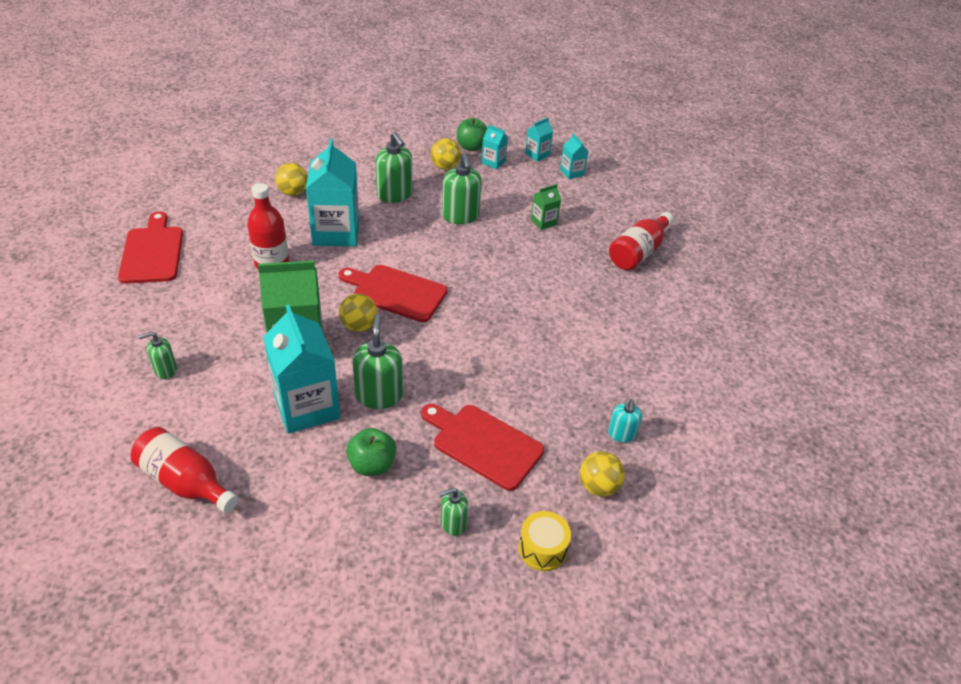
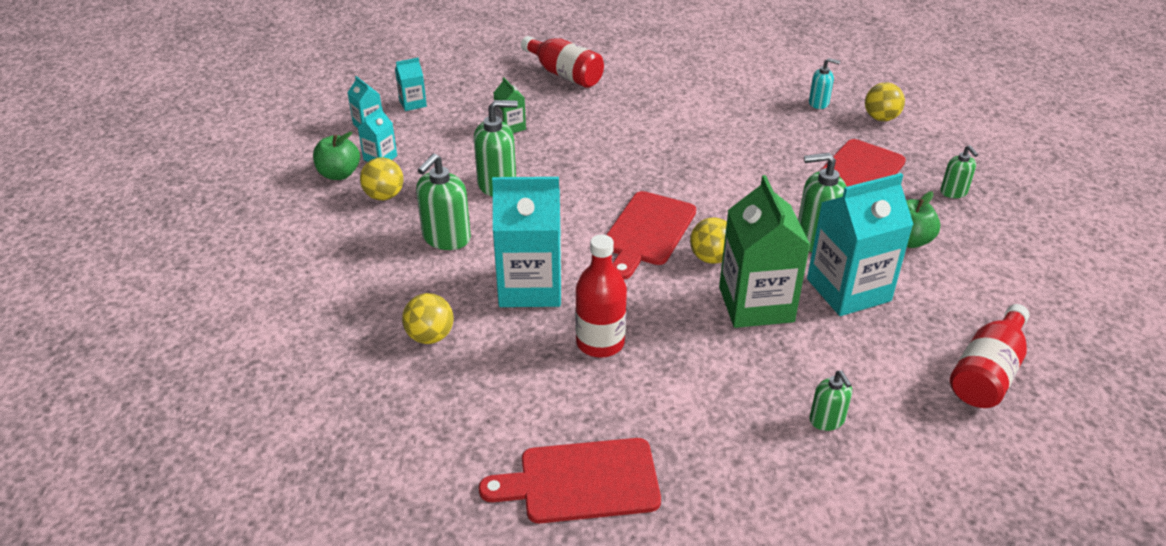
camera: 85 degrees left, 5 degrees down
(394, 195) = (446, 238): green soap dispenser -> green soap dispenser turned 150 degrees clockwise
(542, 549) = (956, 148): yellow drum -> none

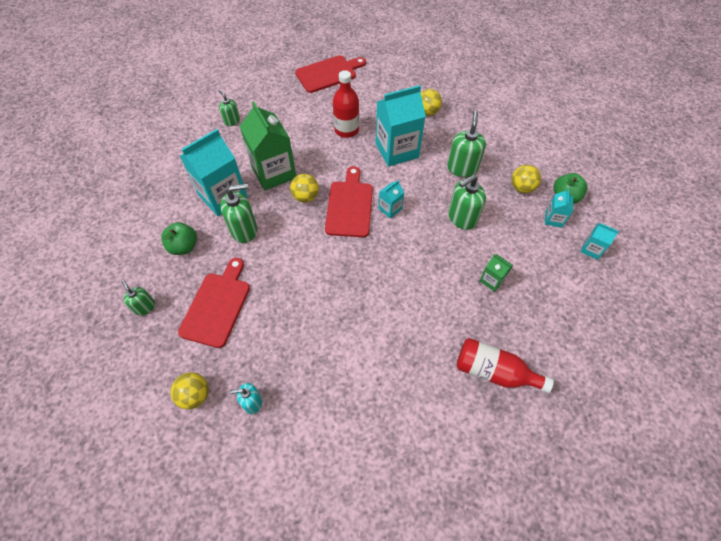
camera: 160 degrees right, 20 degrees up
(413, 103) = (583, 285): turquoise carton -> turquoise carton (390, 209)
(987, 373) = (152, 164): red bottle -> none

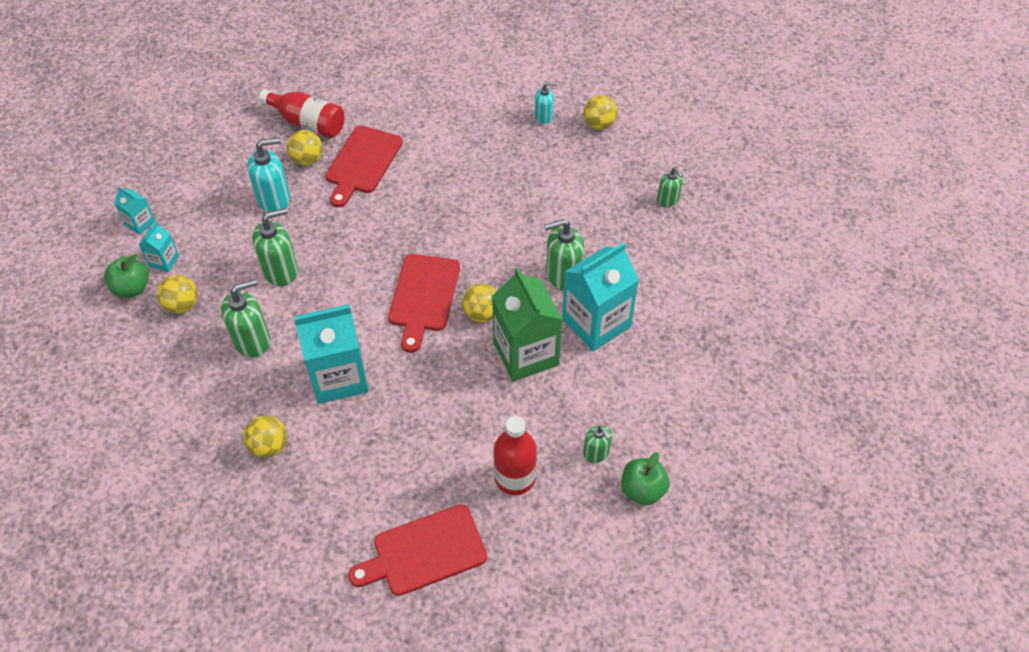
camera: 175 degrees left, 5 degrees down
(184, 246) = (637, 260): green apple -> green apple (642, 490)
(217, 306) = (587, 195): red cutting board -> red cutting board (362, 163)
(346, 130) = (409, 420): red bottle -> red bottle (515, 477)
(390, 209) = (370, 289): turquoise carton -> none
(462, 168) = (252, 340): green soap dispenser -> green soap dispenser turned 135 degrees counterclockwise
(478, 325) = (307, 159): none -> yellow ball
(492, 280) = (274, 199): green carton -> turquoise soap dispenser

